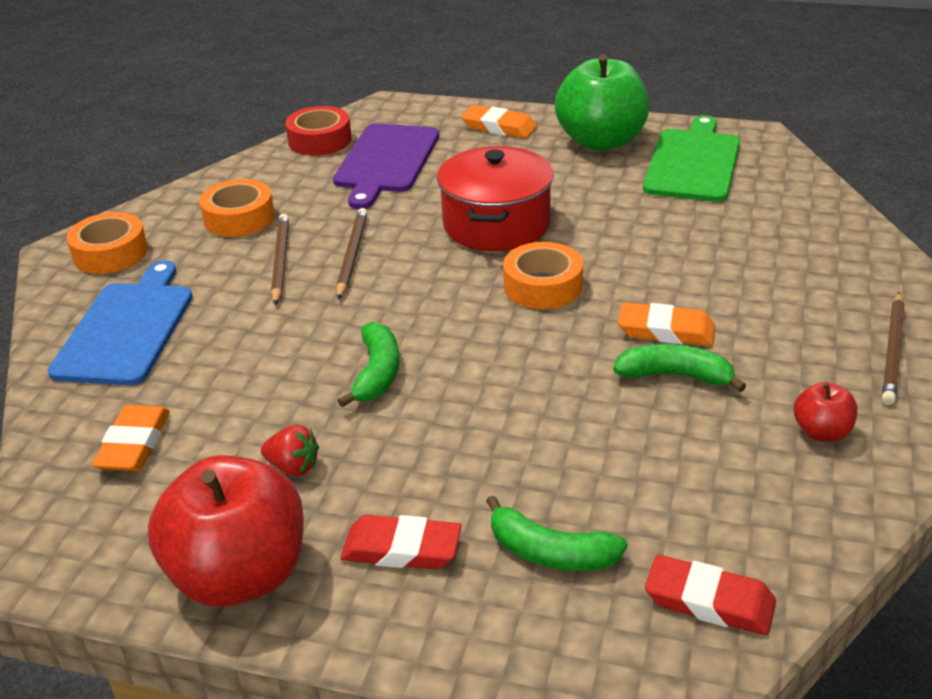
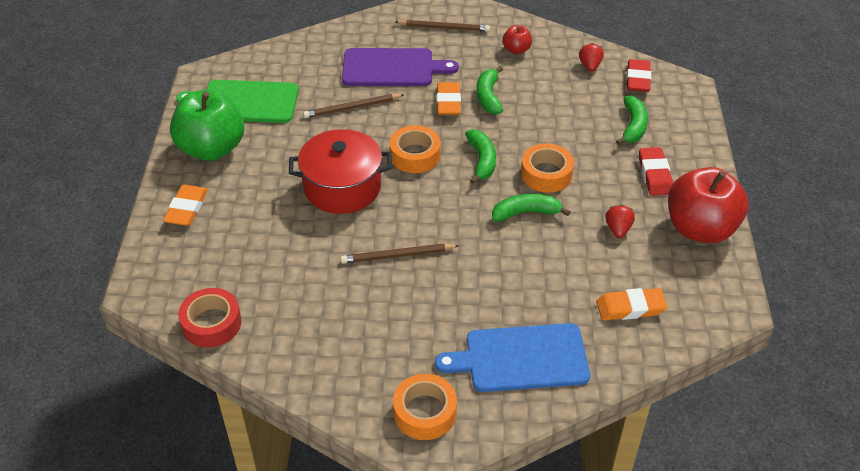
camera: 105 degrees left, 10 degrees up
(239, 218) = (355, 340): orange tape -> orange tape (546, 174)
(280, 261) = (413, 295): brown pencil -> brown pencil (352, 108)
(386, 161) = (251, 268): purple cutting board -> purple cutting board (392, 68)
(511, 346) = (481, 160): none -> green banana
(763, 531) = (590, 66): none -> red strawberry

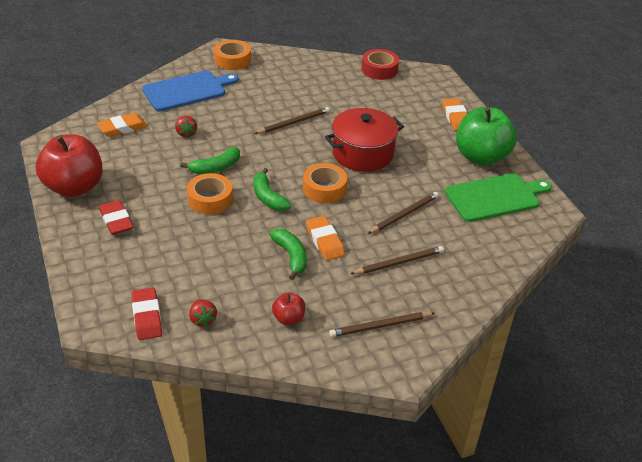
camera: 155 degrees right, 5 degrees down
(392, 68) = (399, 262): purple cutting board -> brown pencil
(618, 229) = (140, 172): red strawberry -> red strawberry (186, 133)
(633, 126) = (143, 261): green banana -> none

